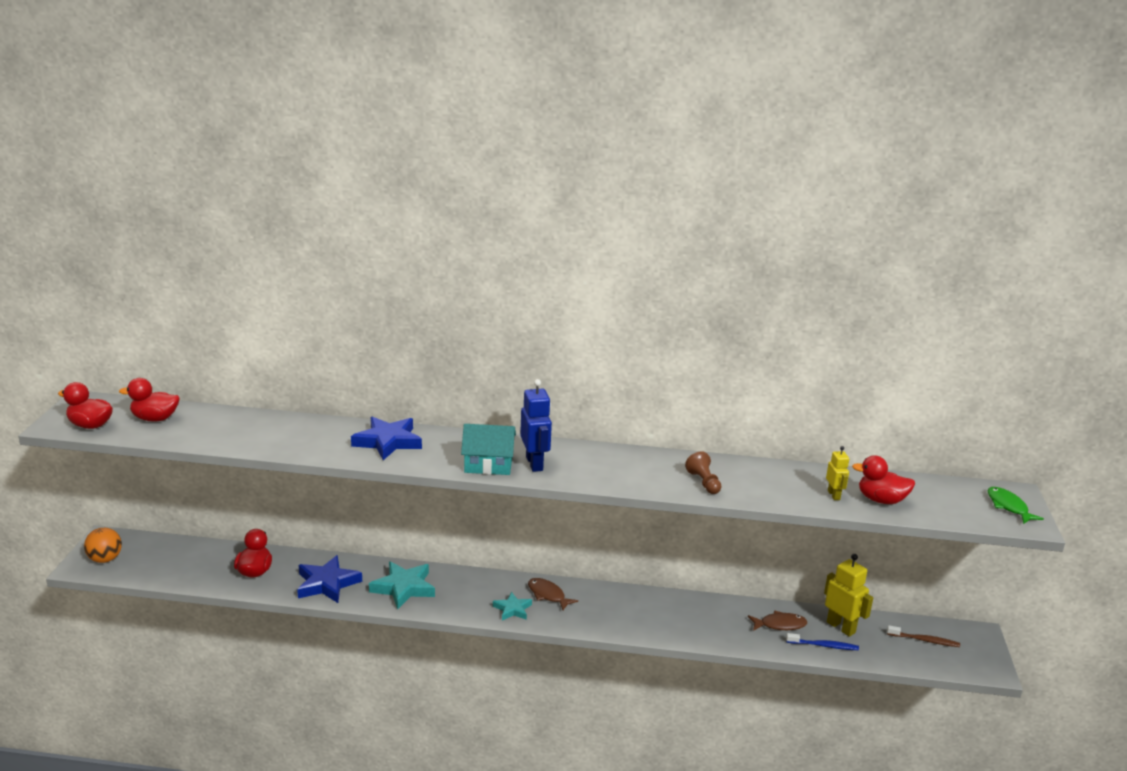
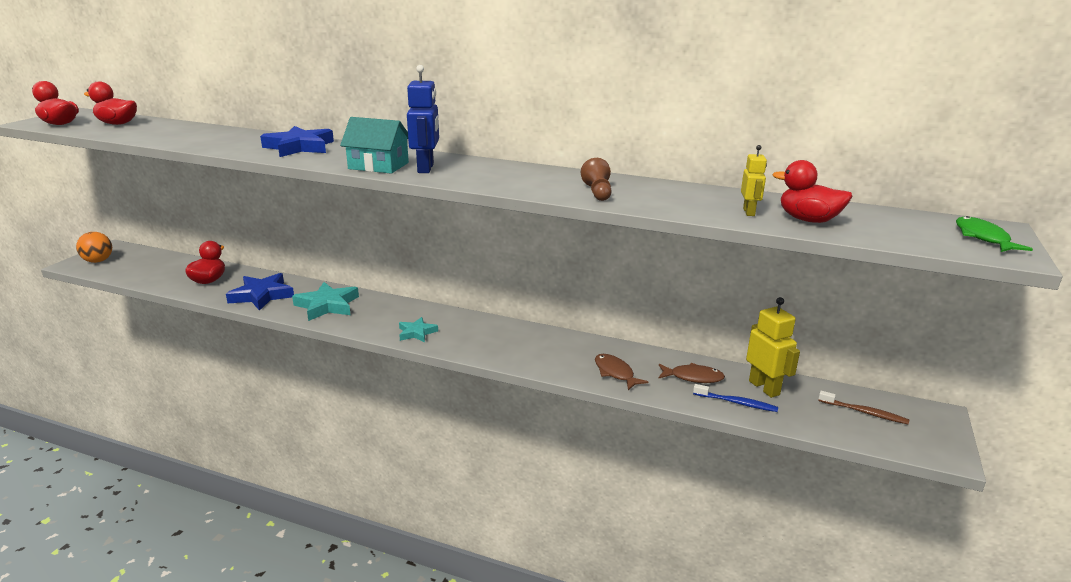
camera: 15 degrees right, 0 degrees up
(548, 595) = (459, 325): brown fish -> brown fish (615, 373)

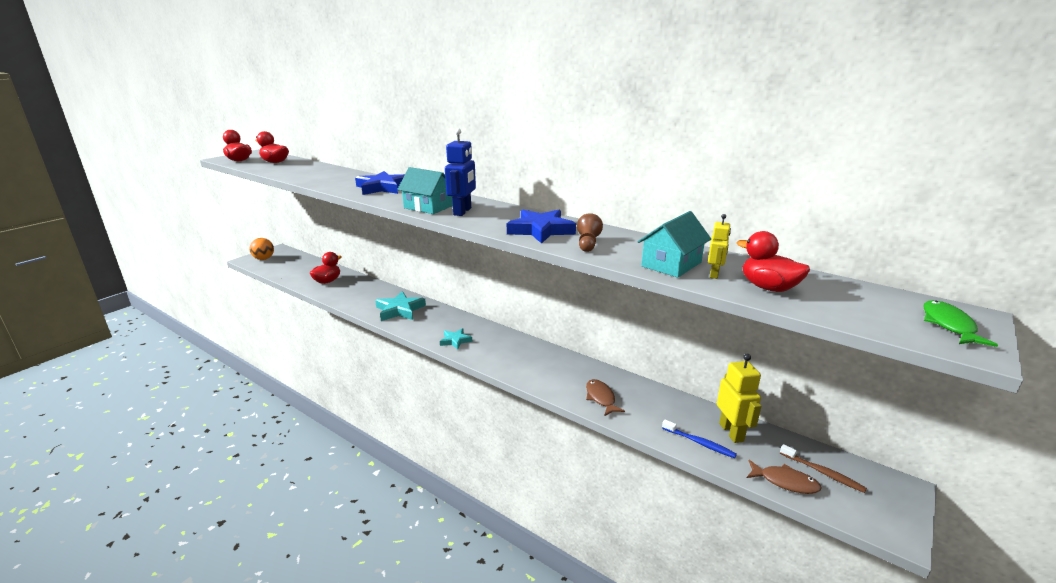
camera: 15 degrees right, 0 degrees up
(262, 295) = (358, 297): blue star -> blue star (540, 230)
(693, 377) = (668, 412): brown fish -> brown fish (785, 482)
(700, 206) = (671, 264): none -> turquoise house

